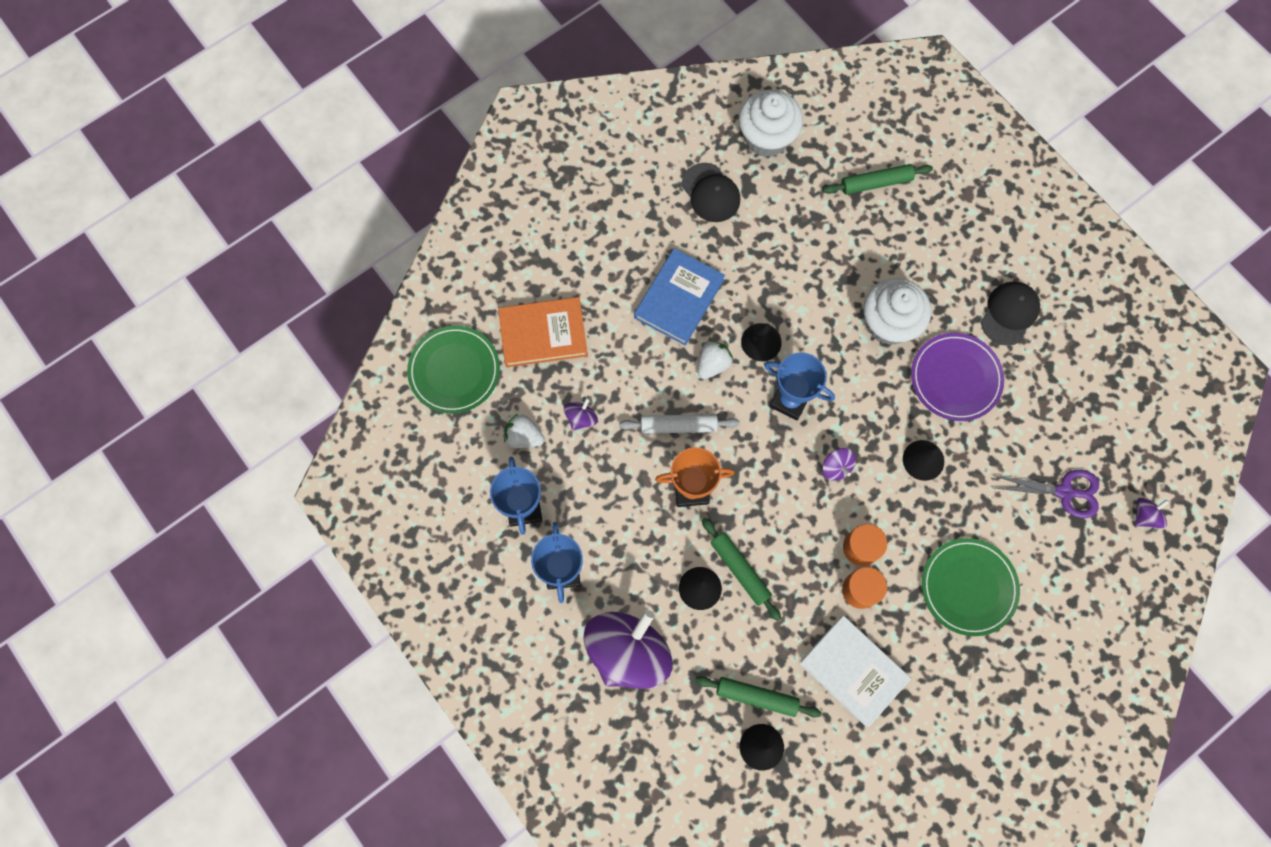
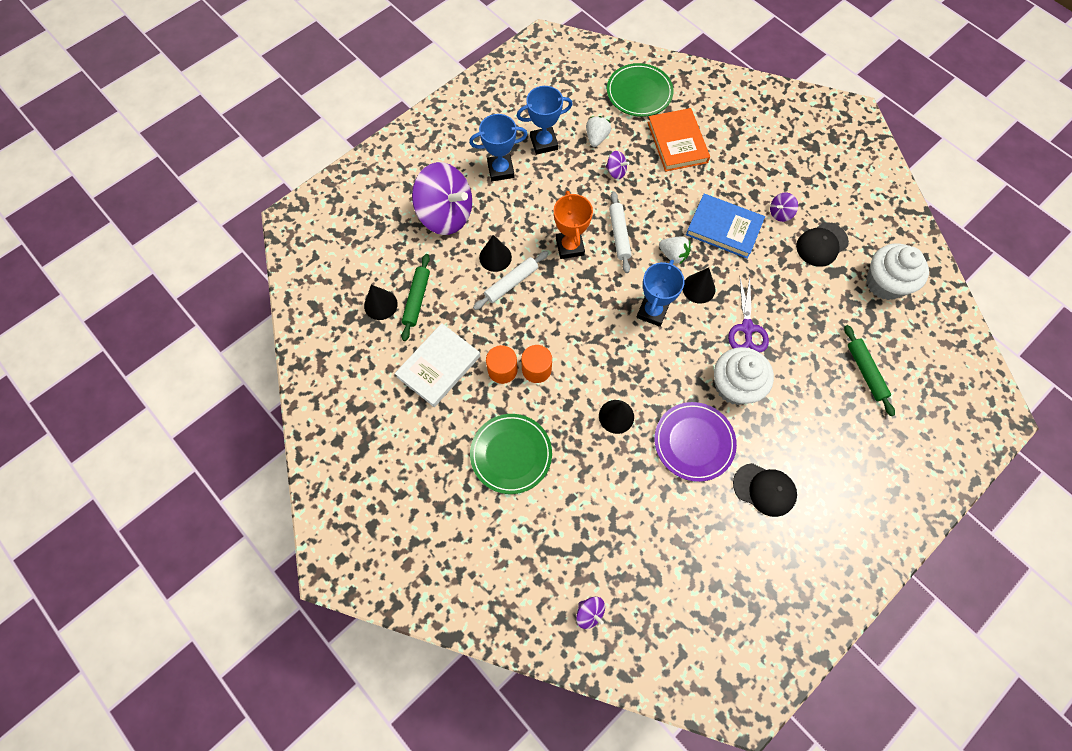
camera: 85 degrees right, 5 degrees down
(740, 570) = (511, 283): green rolling pin -> white rolling pin
(836, 467) = (601, 348): purple spinning top -> purple spinning top (780, 213)
(1064, 492) = (603, 538): purple scissors -> purple scissors (747, 328)

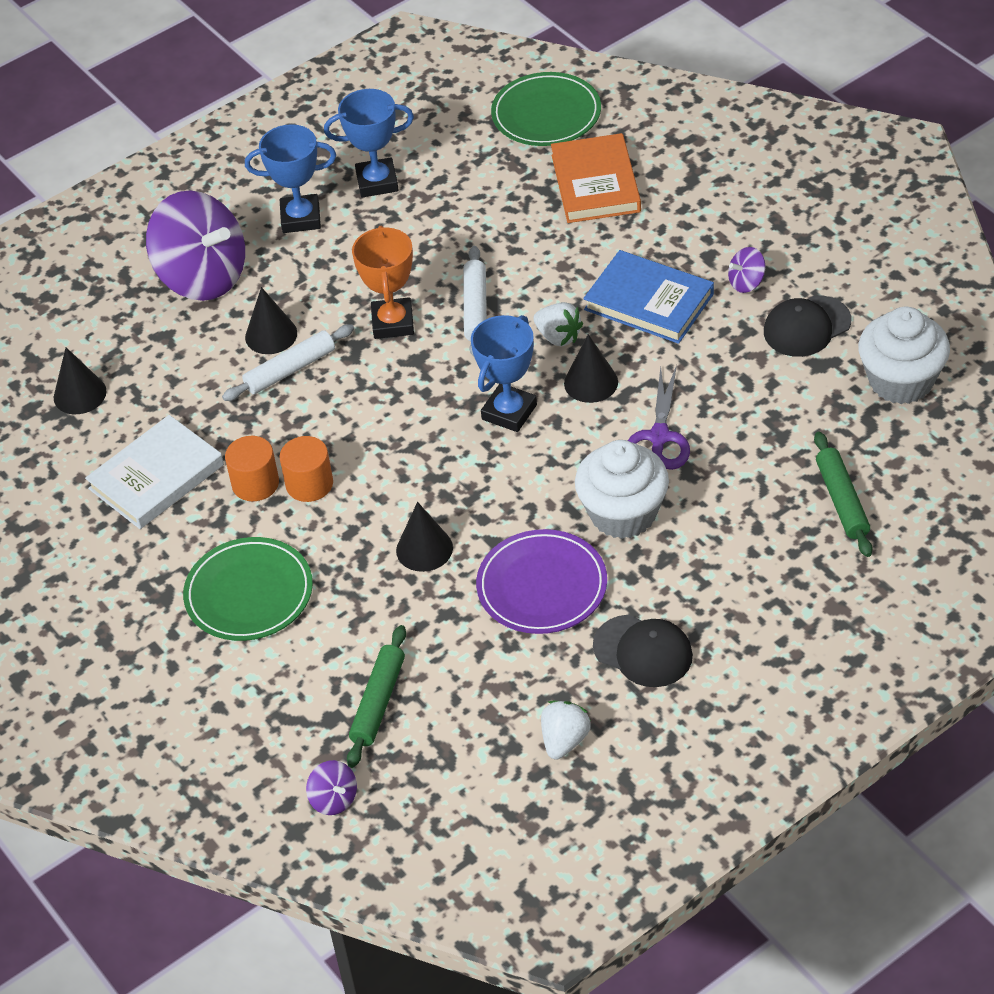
camera: 10 degrees right, 20 degrees down
(417, 299) = (137, 389): green rolling pin -> green rolling pin (378, 702)
(596, 138) = (464, 176): white strawberry -> white strawberry (564, 740)
(616, 171) = (487, 222): purple spinning top -> none

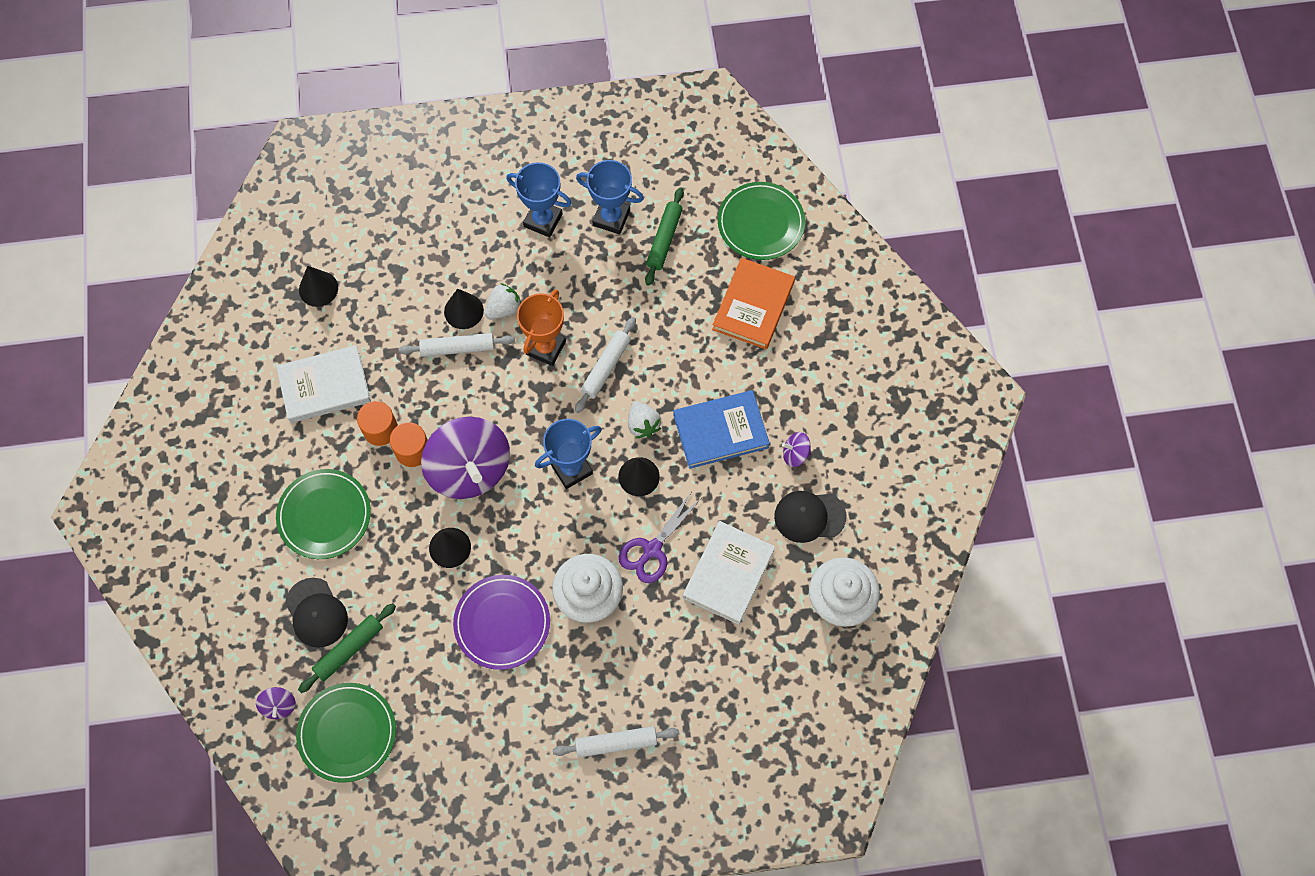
camera: 25 degrees right, 20 degrees up
(203, 277) = (451, 234): purple spinning top -> purple spinning top (470, 469)
(439, 782) = (347, 733): none -> green plate
(564, 740) = (440, 751): white strawberry -> white strawberry (503, 309)
(643, 651) = (530, 713): black cap -> black cap (316, 613)
(649, 302) = (720, 431): blue book -> blue book turned 75 degrees counterclockwise
(761, 417) = (728, 574): none -> white book
(763, 627) = (616, 743): none -> white rolling pin
(842, 500) = (733, 675): green rolling pin -> green rolling pin (664, 239)

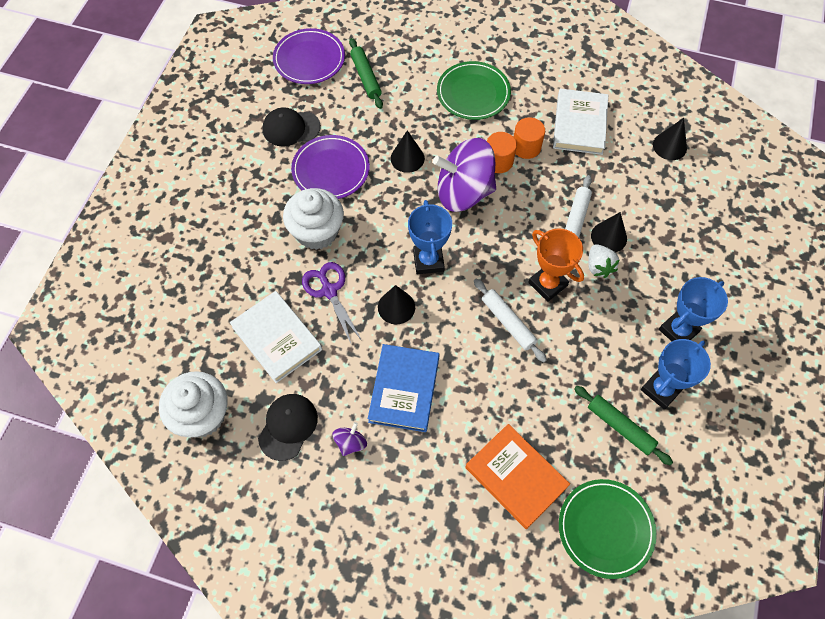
camera: 115 degrees right, 5 degrees down
(279, 706) = (350, 31): purple spinning top -> none
(316, 613) = (403, 68): black cap -> black cap (291, 128)
(347, 733) = (309, 59): green plate -> purple plate
(616, 743) = (199, 206): white rolling pin -> none
(643, 425) = (440, 329): white strawberry -> none

